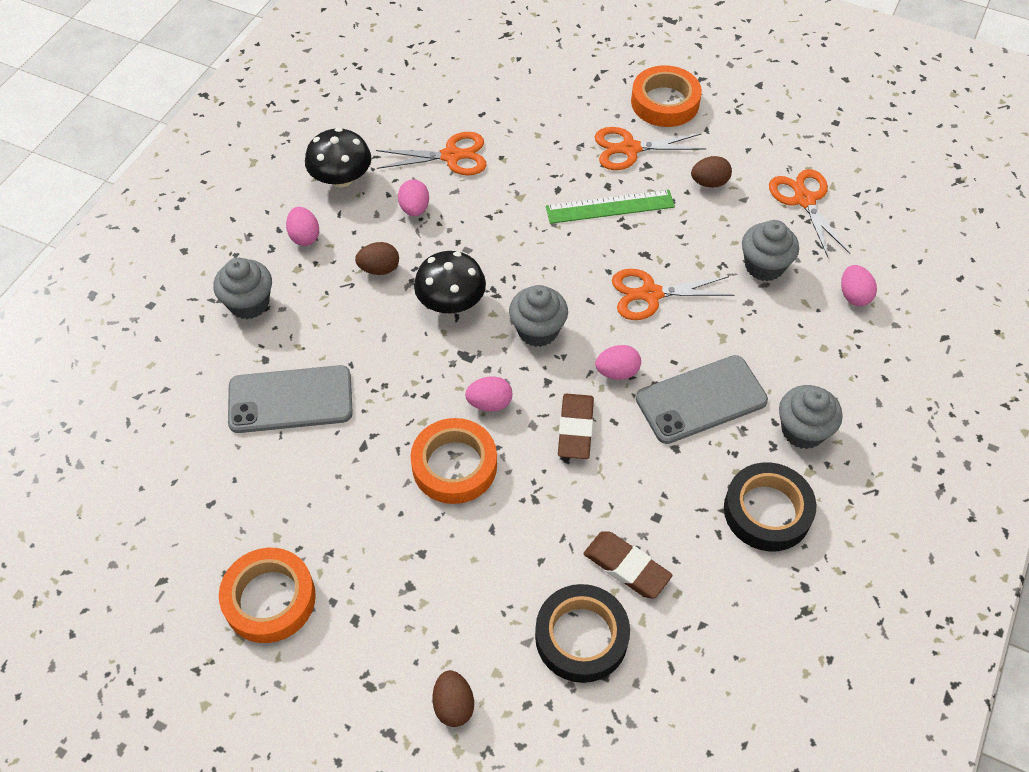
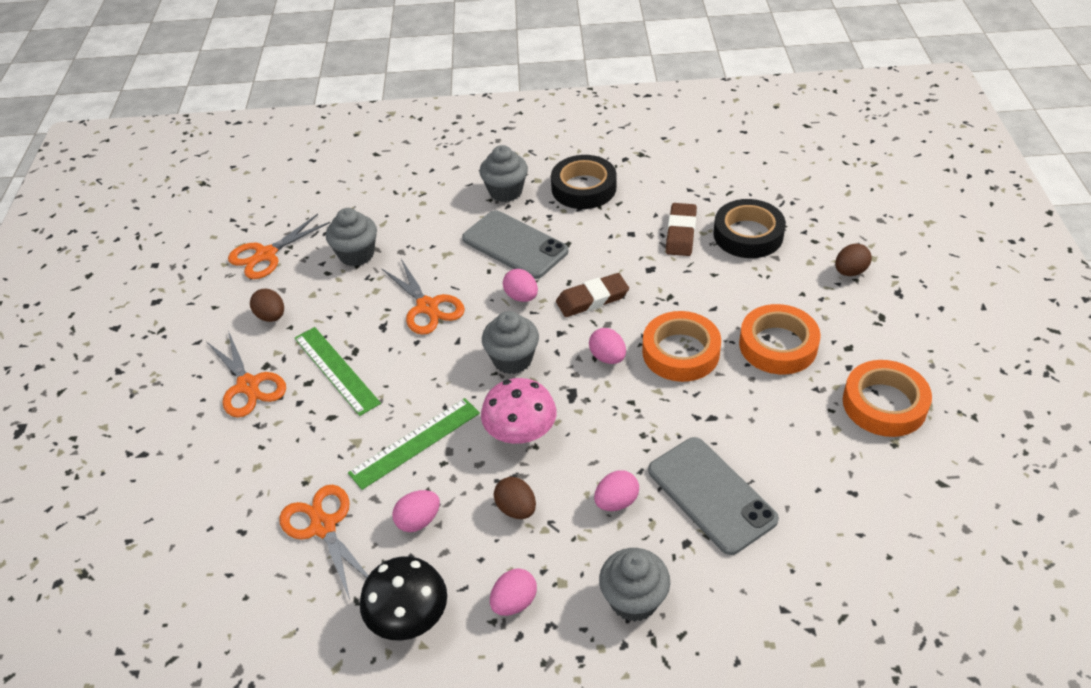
camera: 115 degrees left, 10 degrees down
(451, 302) = (520, 432): black mushroom -> pink mushroom
(491, 231) = (415, 443): none -> green ruler
(665, 102) = (166, 385): orange tape -> orange tape (778, 345)
(854, 295) = (361, 202): pink egg -> pink egg (616, 502)

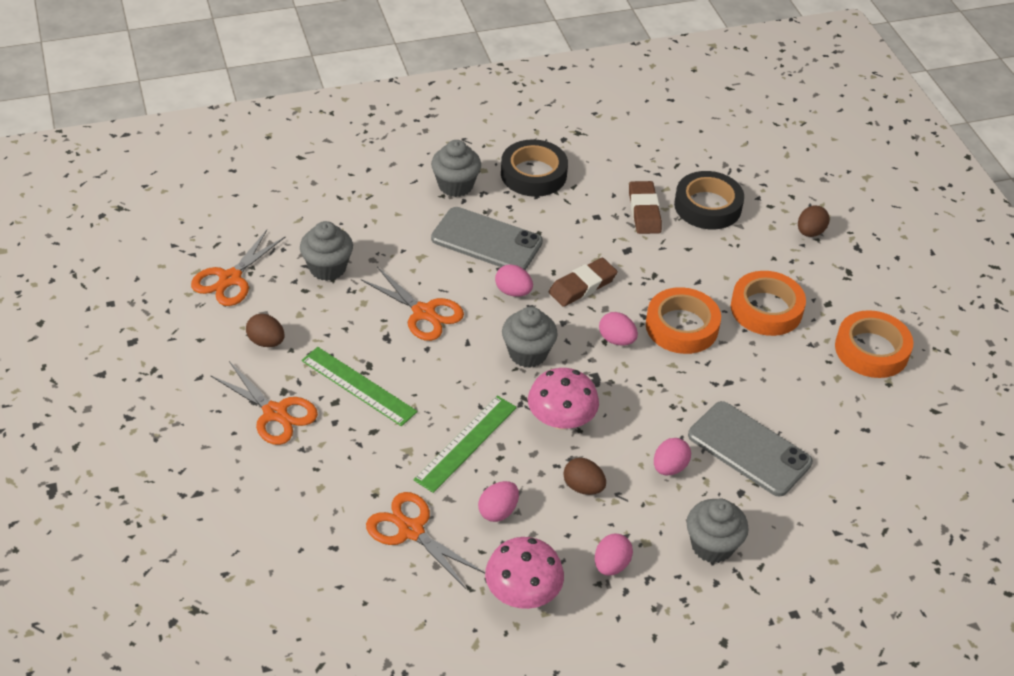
camera: 20 degrees left, 0 degrees up
(408, 616) = (523, 592): black mushroom -> pink mushroom

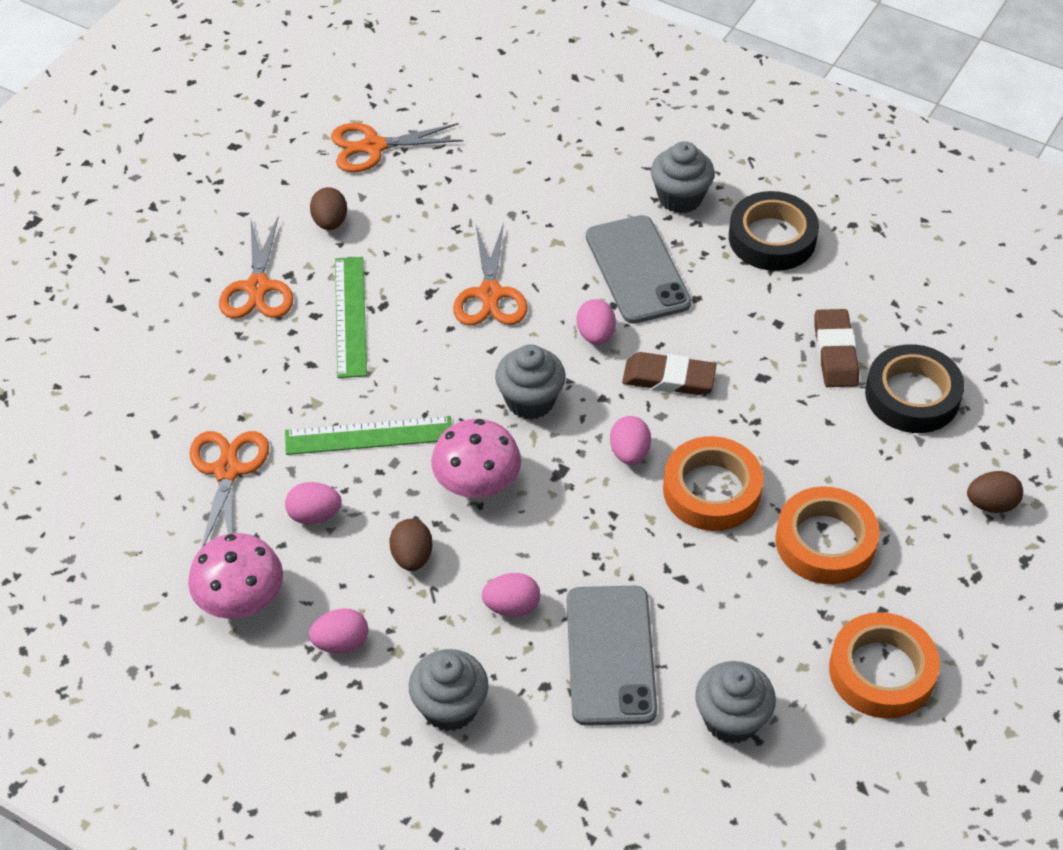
camera: 50 degrees right, 5 degrees up
(327, 268) = (463, 194): grey cupcake -> grey cupcake (731, 719)
(644, 211) = (835, 352): brown eraser -> brown eraser turned 45 degrees counterclockwise

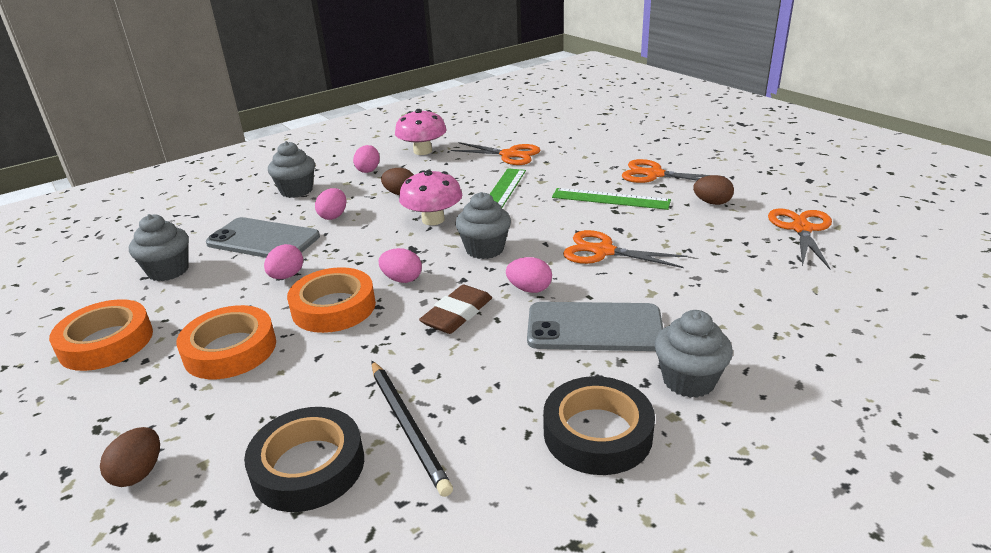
camera: 115 degrees right, 20 degrees down
(314, 515) = (457, 172): pink egg -> pink egg (286, 276)
(835, 352) = (408, 426): brown eraser -> black pencil

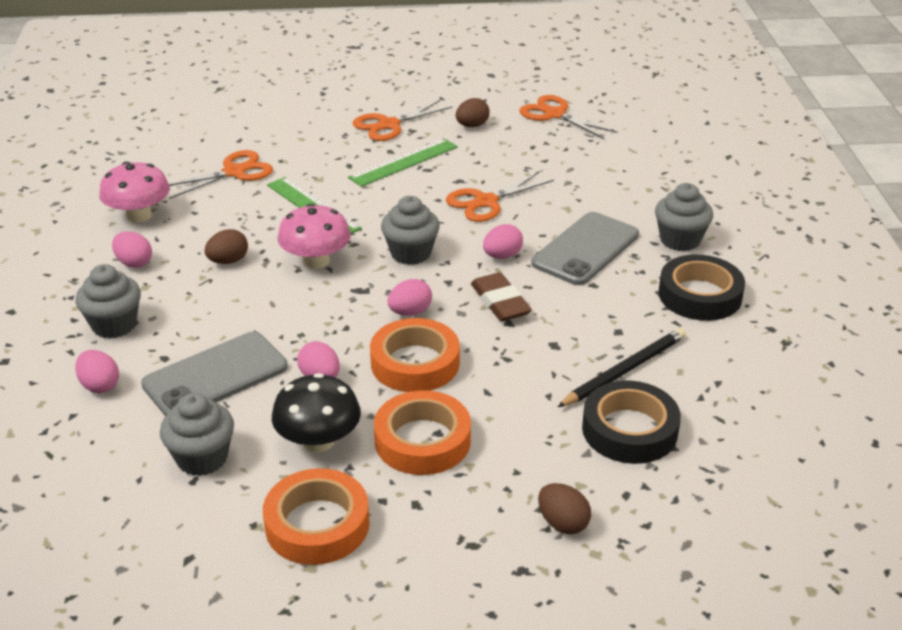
camera: 60 degrees left, 5 degrees up
(208, 305) = (318, 441): none -> black mushroom
(333, 216) = (222, 316): pink egg -> pink egg (100, 386)
(408, 426) = (624, 371): black pencil -> black pencil turned 45 degrees counterclockwise

